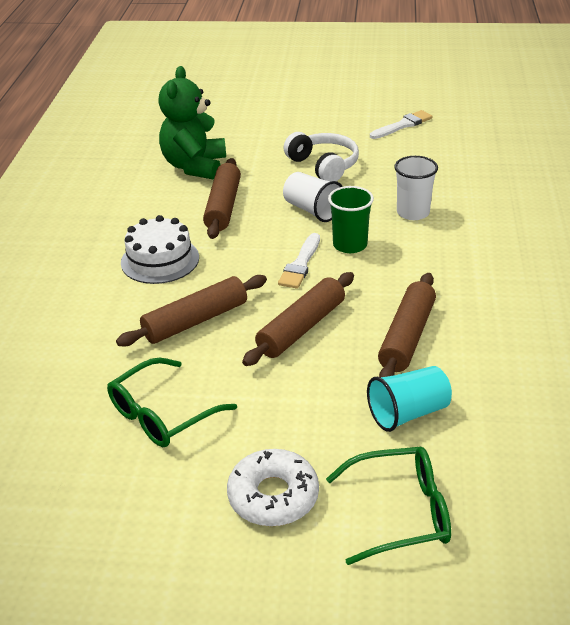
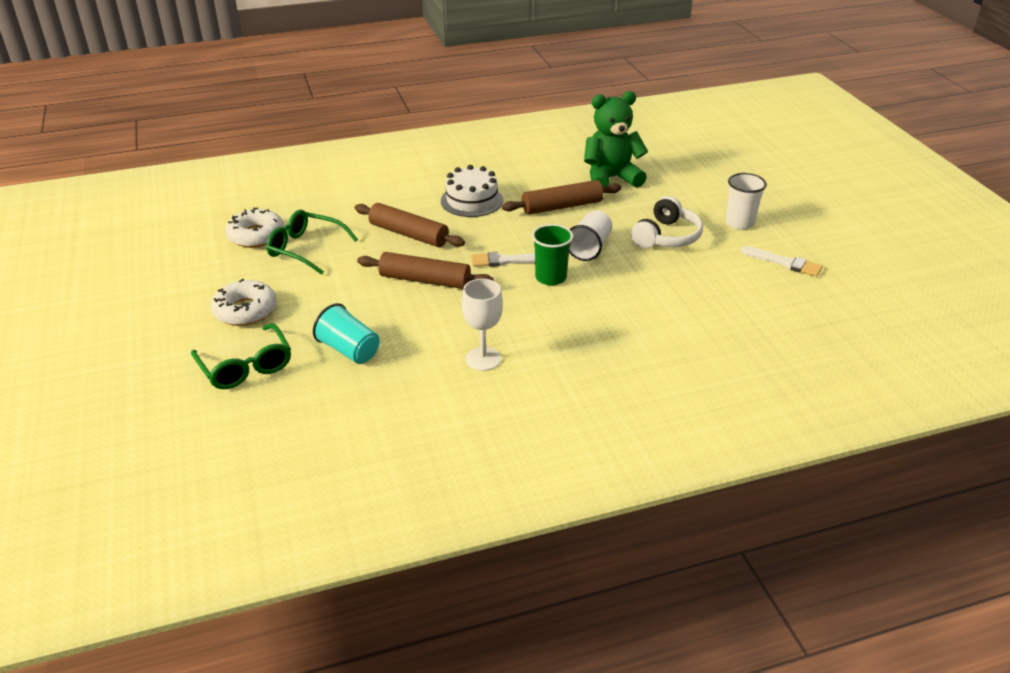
camera: 65 degrees right, 0 degrees up
(89, 459) = (256, 235): none -> white donut
(407, 337) = (441, 332): brown rolling pin -> none
(413, 213) = (627, 300): white cup -> white cup (739, 223)
(467, 319) = (483, 359): none -> white goblet

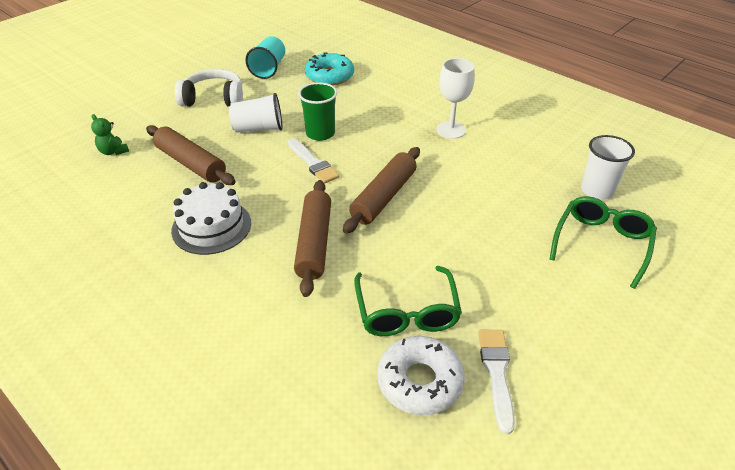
camera: 120 degrees left, 5 degrees up
(245, 310) = (545, 293): white donut -> none
(349, 350) = (515, 195): turquoise cup -> turquoise cup (269, 69)
(425, 280) = (383, 197): brown rolling pin -> brown rolling pin turned 45 degrees clockwise
(611, 179) = (113, 151): green teddy bear -> green teddy bear, size x0.42
(666, 318) = (329, 76): none -> turquoise donut
(739, 223) = (169, 74): white cup -> white cup (597, 190)
(784, 263) = (220, 50): white brush -> white brush (497, 373)

